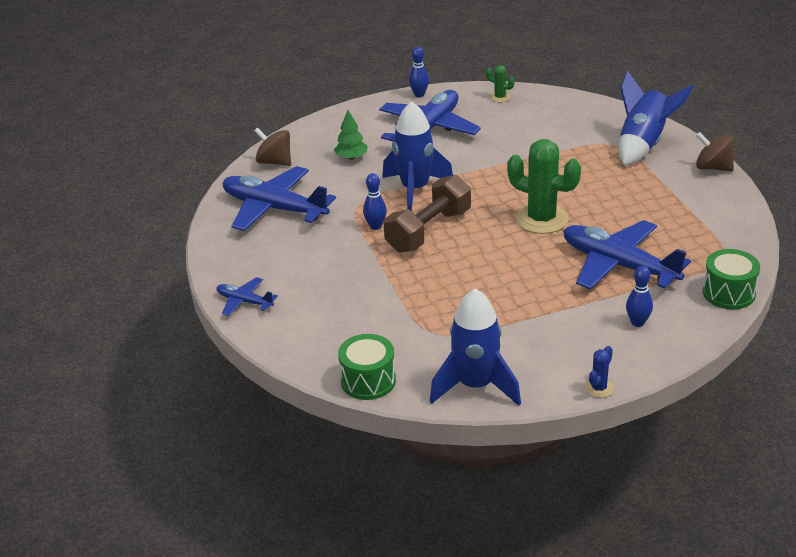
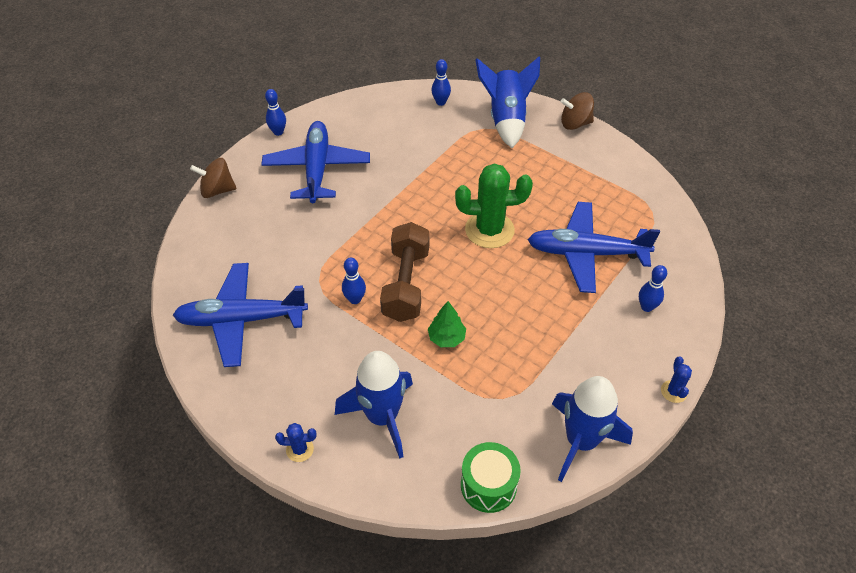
camera: 35 degrees left, 15 degrees up
(244, 301) = (300, 449): blue plane -> blue cactus
(274, 162) = (198, 263): brown spinning top -> brown spinning top (217, 190)
(351, 157) = (270, 228): green tree -> green tree (446, 338)
(415, 189) = (358, 242): blue rocket -> blue rocket (382, 417)
(500, 97) = (352, 110): green cactus -> none
(590, 114) = (440, 102): none -> blue bowling pin
(728, 293) = (684, 245): green drum -> none

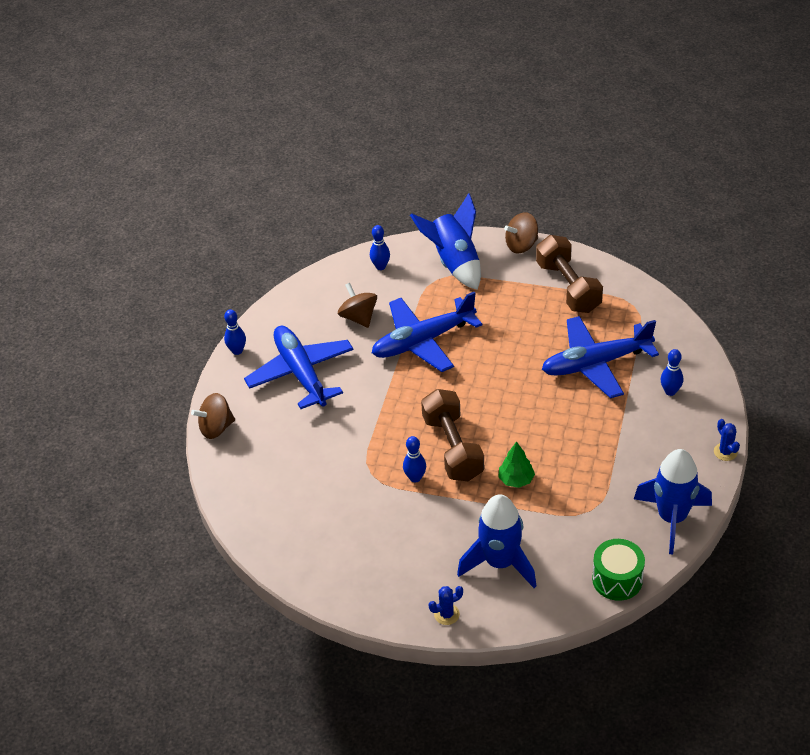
camera: 20 degrees left, 5 degrees down
(241, 320) = (323, 533): blue plane -> blue plane (423, 341)
(395, 138) = (358, 317): none -> brown spinning top
(489, 230) = (499, 373): green cactus -> none
(598, 174) = (568, 287): none -> brown dumbbell

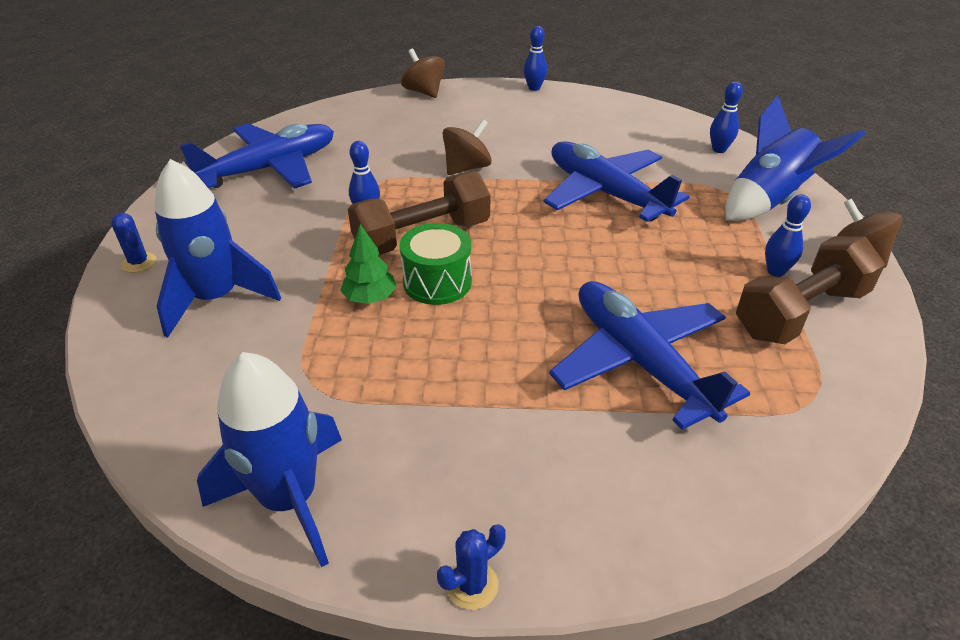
camera: 75 degrees right, 5 degrees down
(301, 373) = (516, 123): blue plane -> blue plane (270, 168)
(358, 317) = (622, 146): brown spinning top -> brown spinning top (467, 168)
(617, 579) = (160, 430): green drum -> green drum (437, 282)
(670, 391) = (613, 473): blue bowling pin -> blue bowling pin (775, 271)

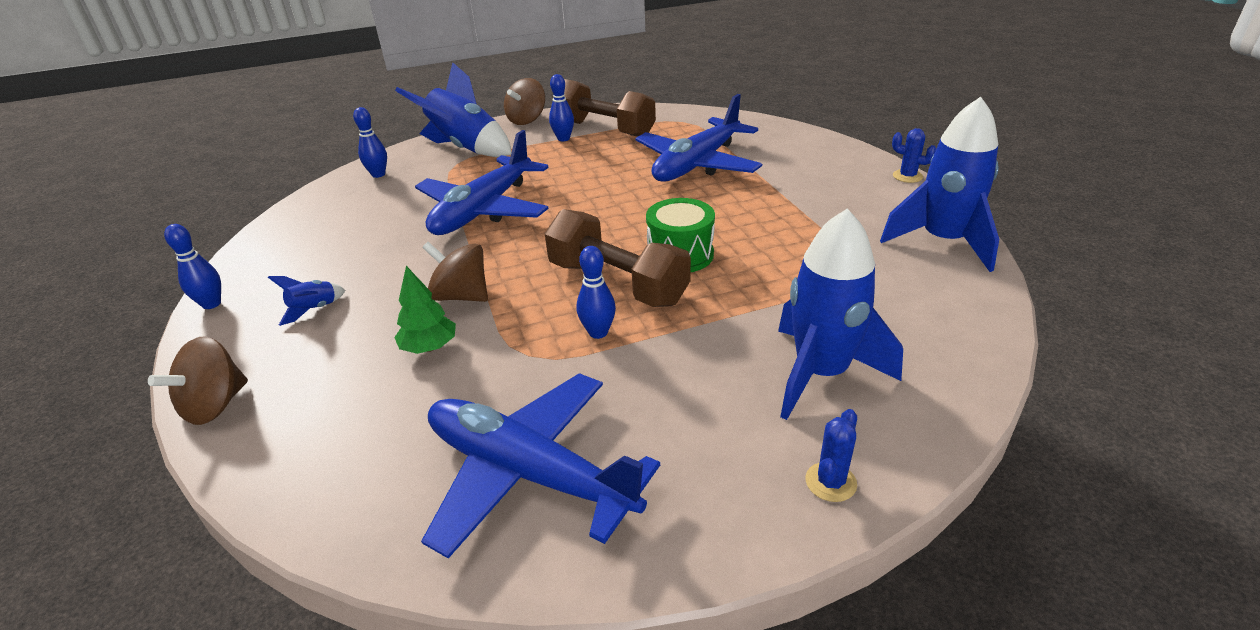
camera: 110 degrees left, 5 degrees down
(370, 298) = (731, 280): green tree -> green tree (429, 347)
(497, 117) = (314, 310): none -> blue rocket

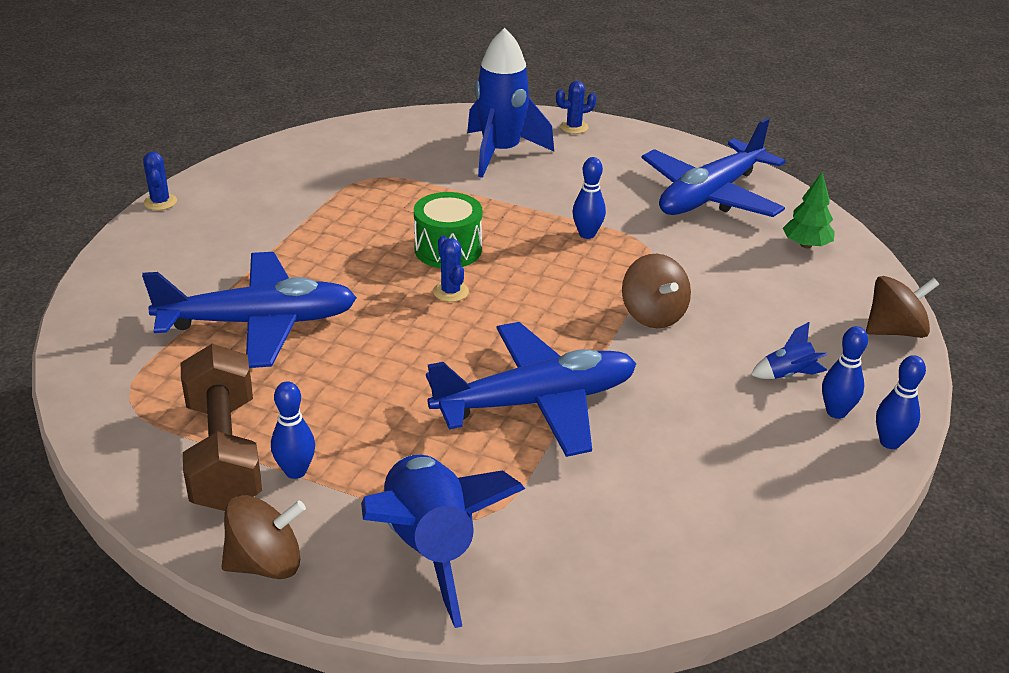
camera: 140 degrees left, 0 degrees up
(378, 174) = (596, 569): blue bowling pin -> blue bowling pin (836, 412)
(429, 347) = (712, 288): green tree -> green tree (806, 245)
(529, 473) = (710, 196): blue plane -> blue plane turned 60 degrees clockwise
(617, 283) = (526, 256): brown dumbbell -> none
(627, 232) = (450, 292): none -> blue cactus
(942, 242) = (278, 159): blue rocket -> none

